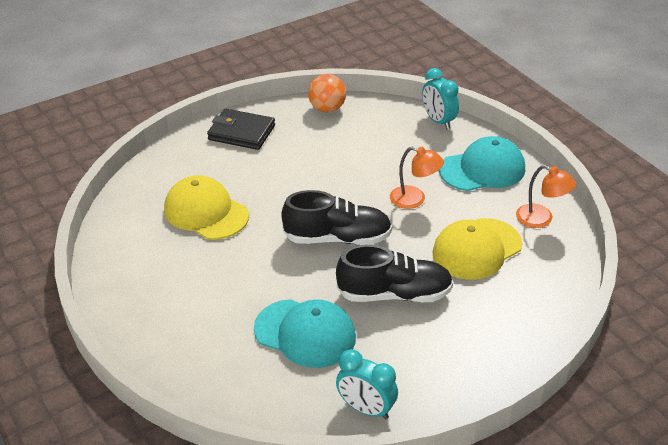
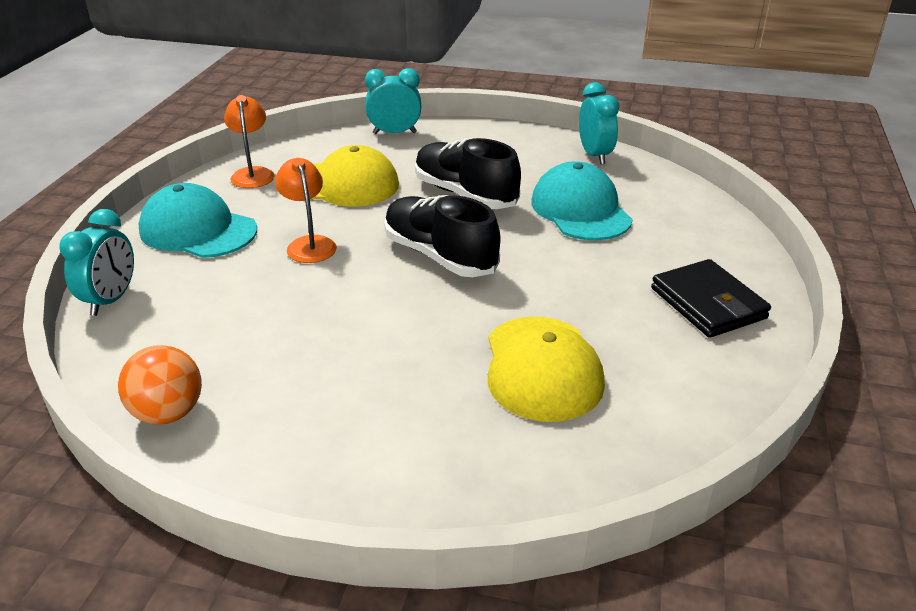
camera: 135 degrees left, 5 degrees down
(241, 133) = (335, 462): black wallet -> black wallet (708, 303)
(540, 321) = (394, 133): none -> turquoise clock

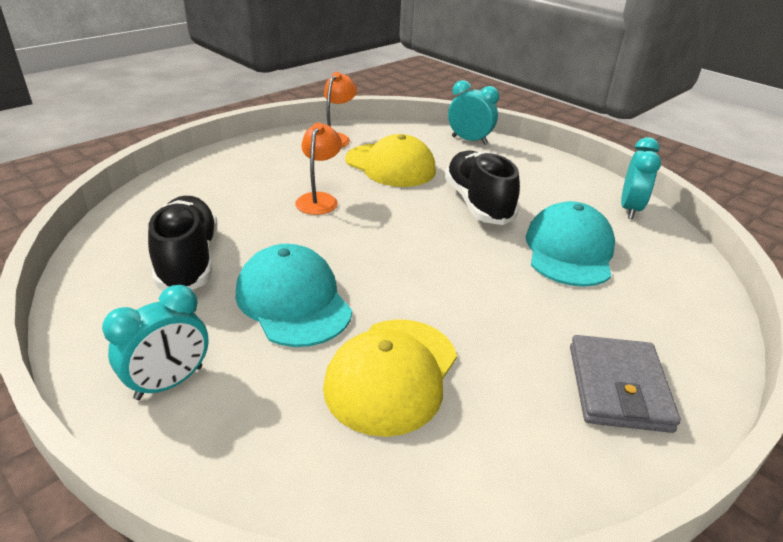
camera: 30 degrees right, 0 degrees up
(111, 300) = (156, 190): turquoise clock -> turquoise clock (169, 383)
(168, 413) = (98, 281): orange ball -> none
(198, 230) = (258, 164): turquoise cap -> turquoise cap (293, 301)
(439, 256) = (406, 244): black shoe -> black shoe (188, 260)
(708, 303) = (618, 387): black wallet -> grey wallet

